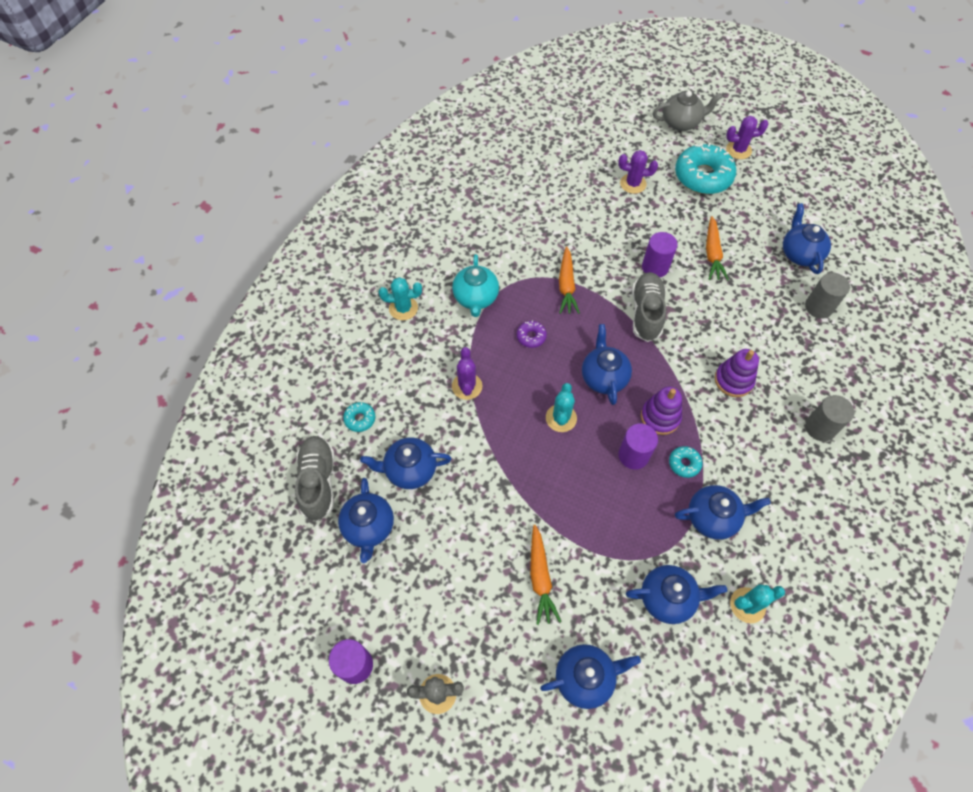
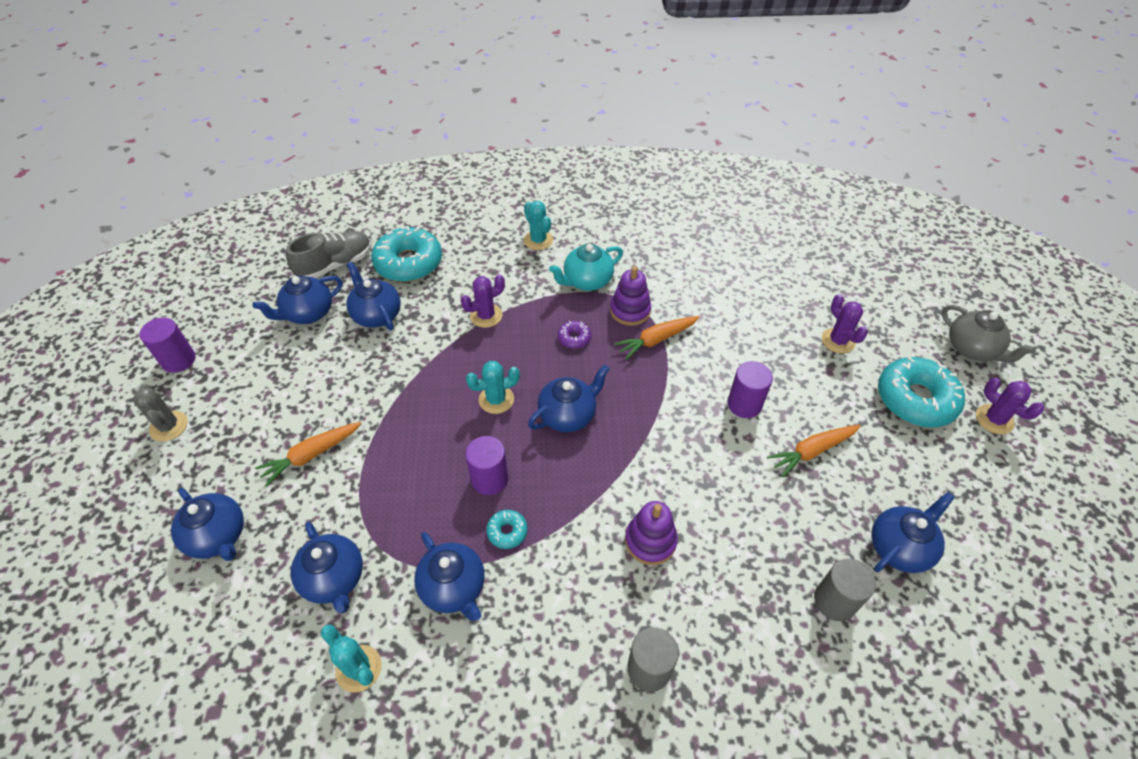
camera: 60 degrees right, 10 degrees down
(360, 419) = (408, 263): turquoise donut -> turquoise donut, size x2.24
(646, 313) = (677, 420): grey shoe -> none
(660, 417) = (552, 485): purple stacking toy -> purple stacking toy (630, 311)

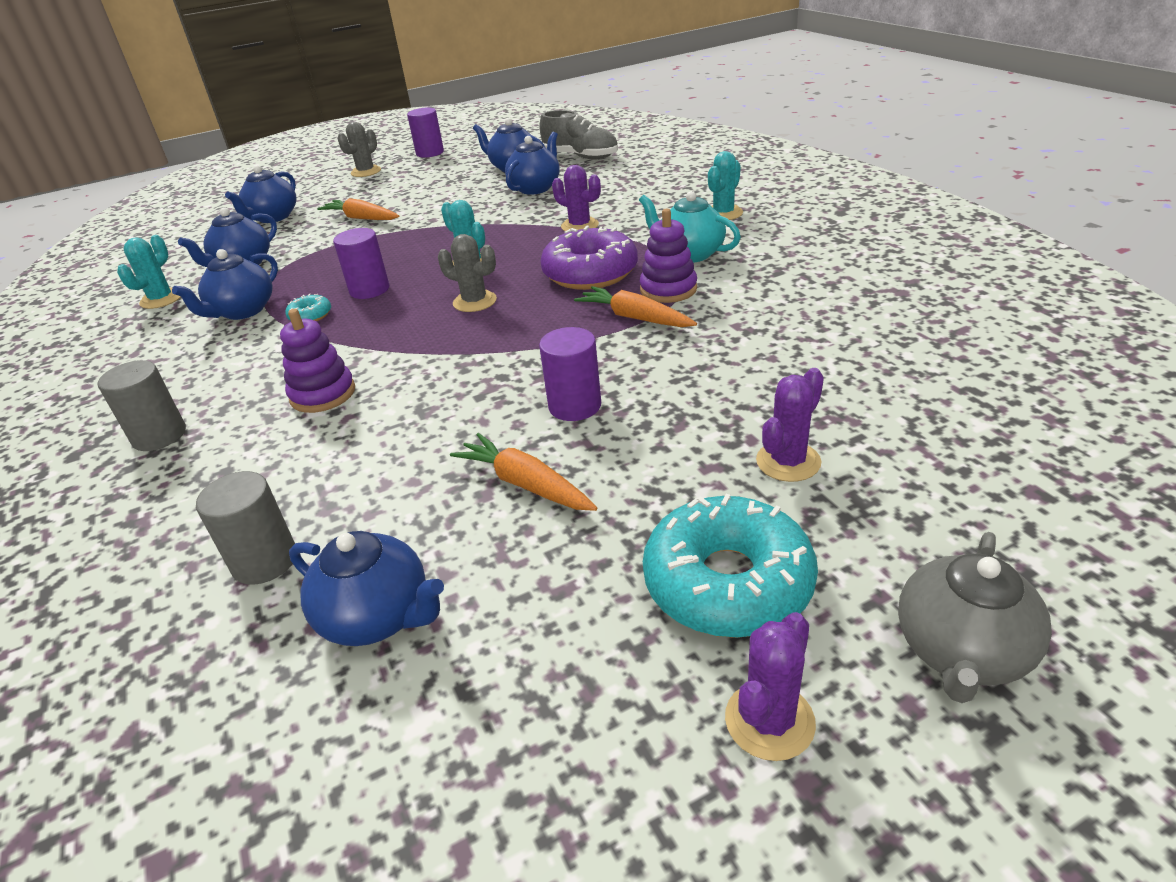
camera: 70 degrees right, 15 degrees down
(408, 263) = (615, 177): turquoise donut -> none
(568, 415) = (475, 301): blue teapot -> grey cactus
(574, 338) = (590, 273): purple donut -> purple donut, size x2.24

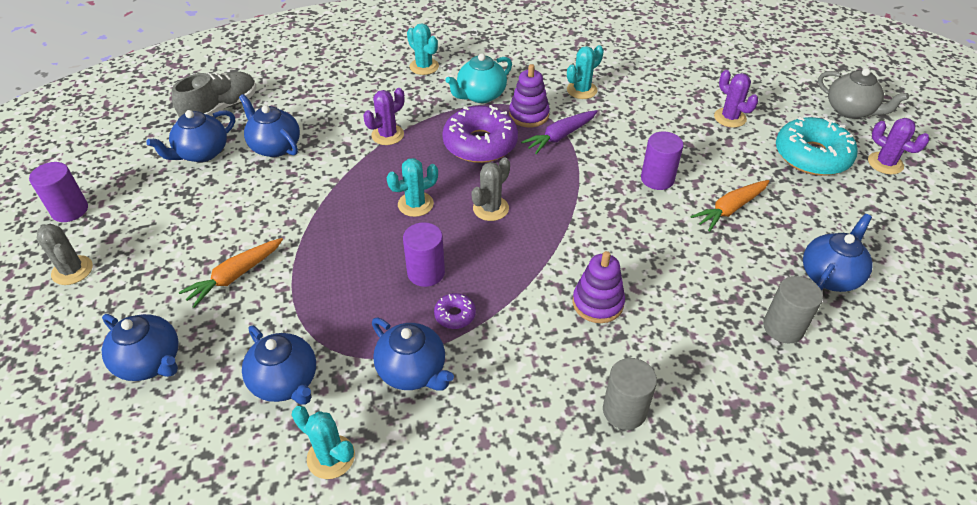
camera: 80 degrees left, 10 degrees up
(310, 315) = (455, 315): turquoise donut -> purple donut
(635, 318) = (560, 136): orange carrot -> purple carrot
(757, 314) = (582, 90): none -> turquoise cactus

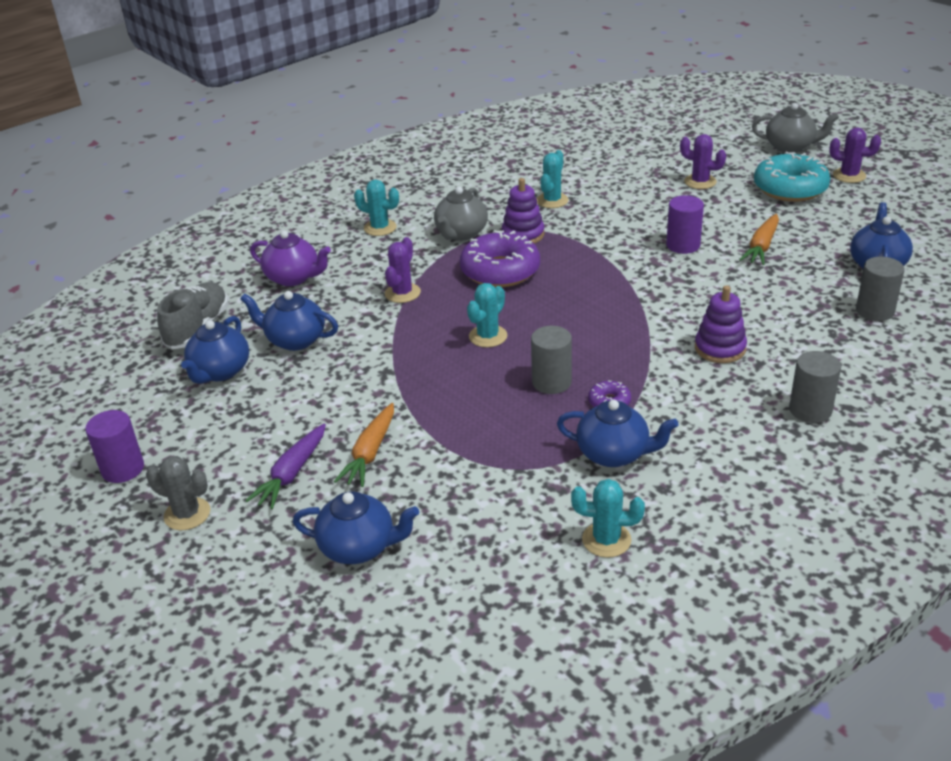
camera: 25 degrees left, 10 degrees down
(285, 382) = (508, 507): blue teapot -> none
(323, 89) = (293, 278): none -> purple teapot
(426, 272) = (551, 382): purple cylinder -> grey cylinder
(480, 95) = (461, 233): turquoise teapot -> grey teapot
(490, 208) = (561, 315): grey cactus -> none
(560, 136) = (568, 241): purple carrot -> purple carrot (292, 473)

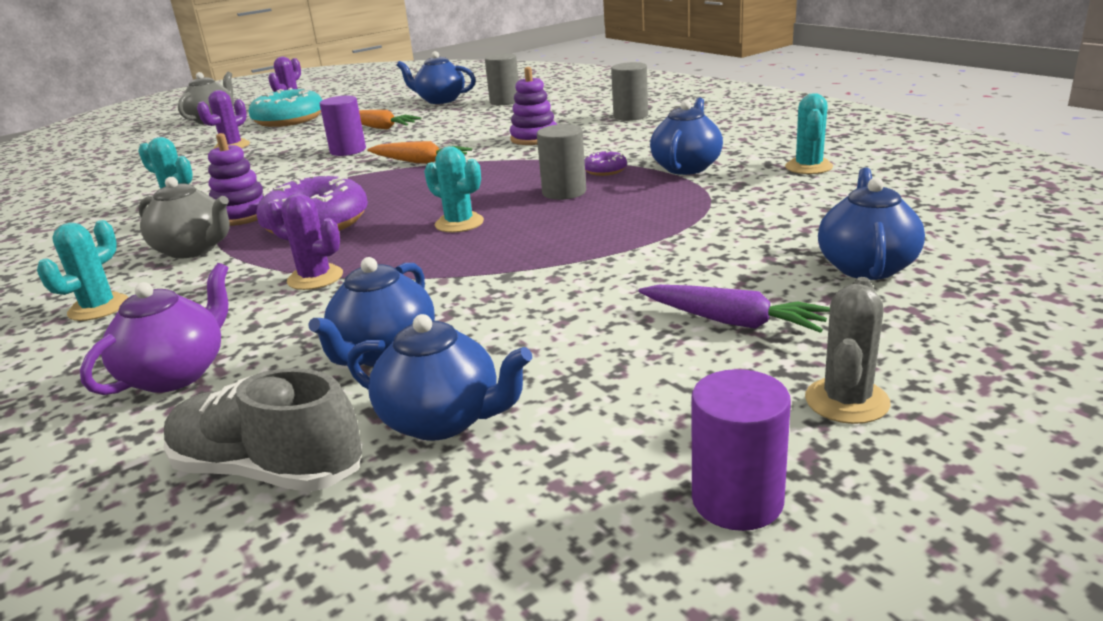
camera: 85 degrees left, 10 degrees down
(370, 453) = (684, 273): orange carrot -> orange carrot (420, 162)

